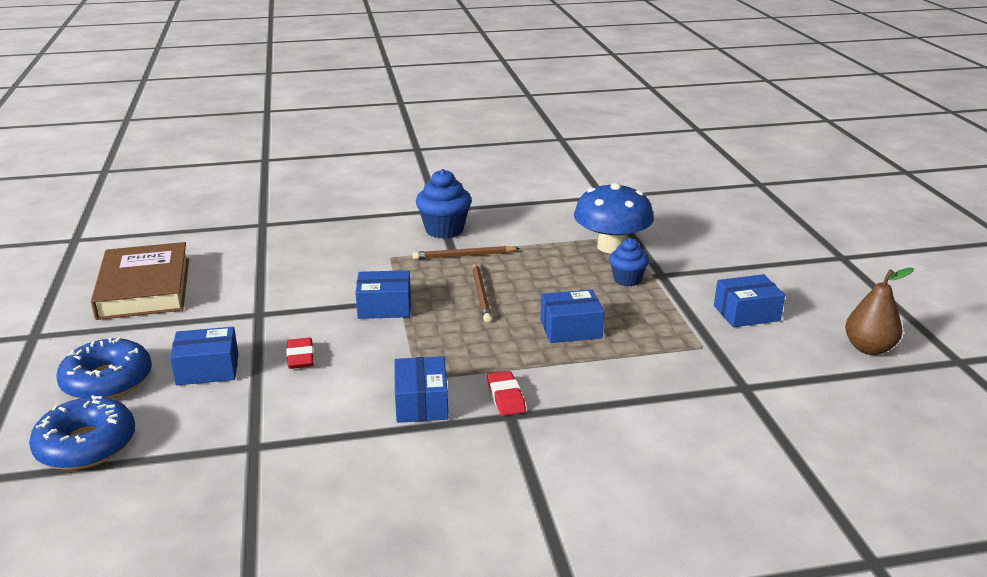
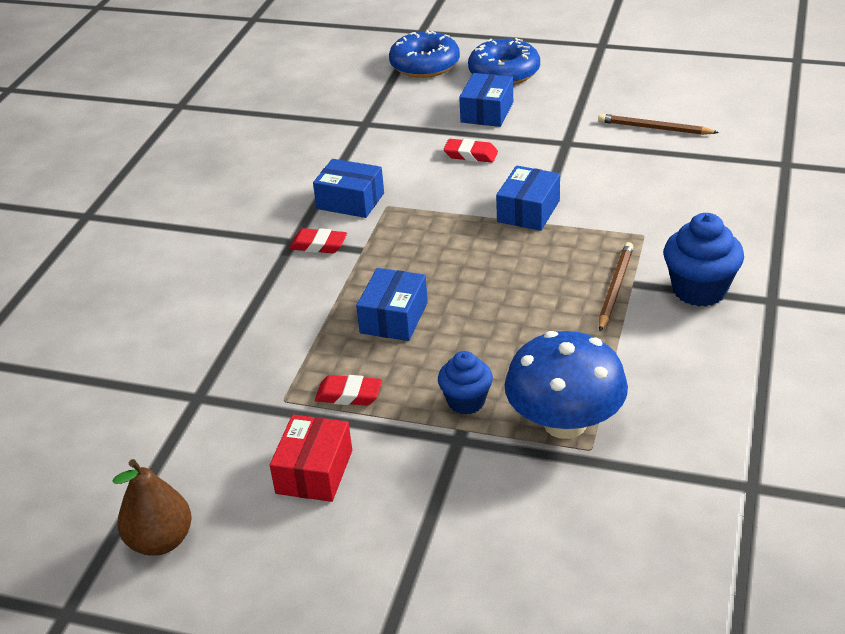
camera: 120 degrees right, 10 degrees up
(144, 288) = (659, 90): brown book -> none
(481, 294) = (511, 277): brown pencil -> brown pencil (654, 128)
(668, 322) = (349, 395): none -> red eraser
(746, 313) = (314, 472): blue box -> red box

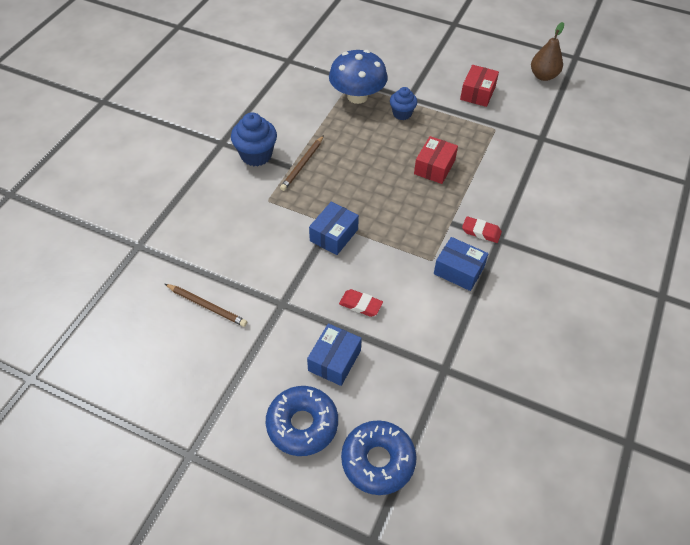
camera: 175 degrees left, 15 degrees up
(349, 395) = (461, 126): red eraser -> none
(394, 318) = (434, 167): blue box -> red box

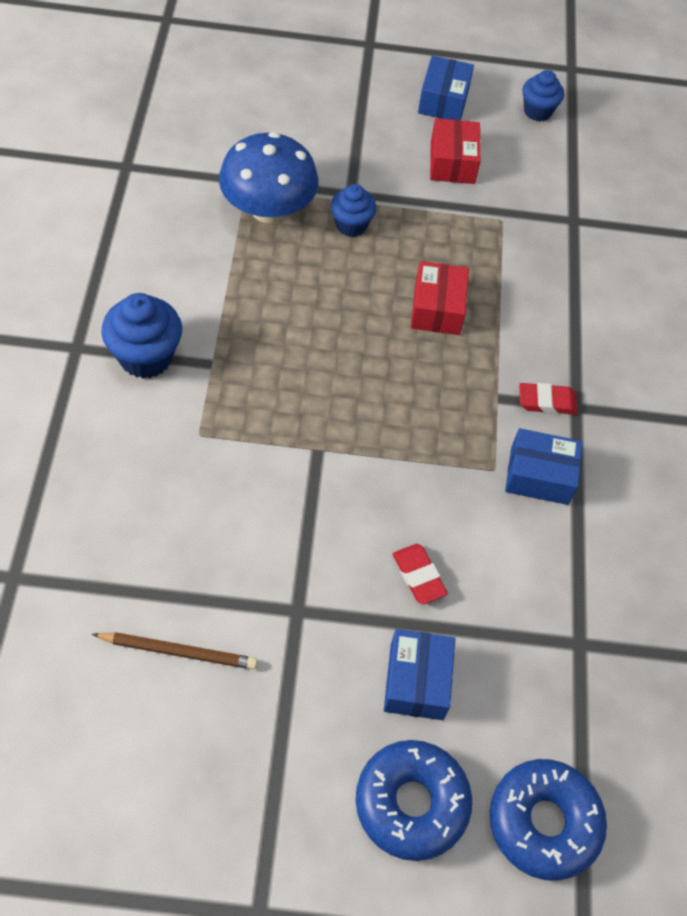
camera: 25 degrees left, 5 degrees up
(302, 164) = (229, 355): brown pencil -> none
(334, 235) = (330, 468): blue box -> blue box (443, 101)
(360, 305) = (418, 576): red eraser -> red eraser turned 60 degrees clockwise
(543, 76) = (537, 111): brown pear -> blue cupcake

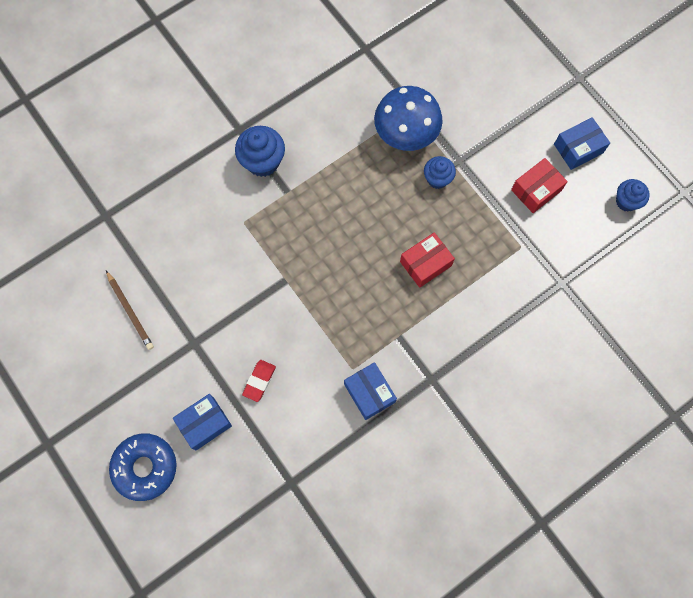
camera: 55 degrees right, 15 degrees up
(543, 822) = (185, 532): blue donut -> none
(546, 402) = (419, 362): red eraser -> none

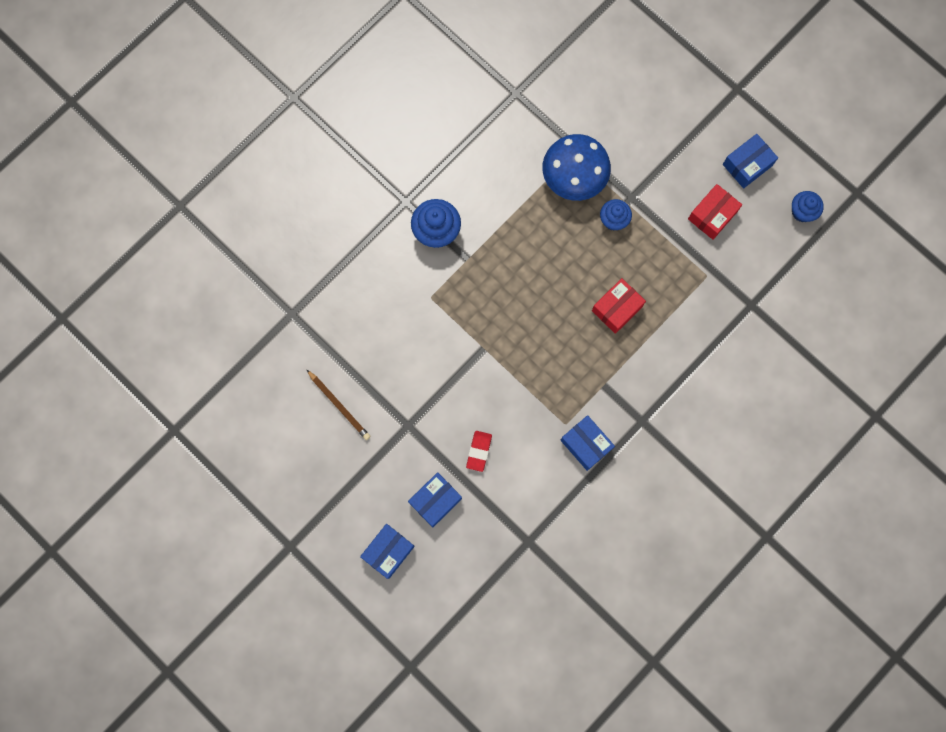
camera: 10 degrees left, 5 degrees up
(145, 467) = (388, 551): blue donut -> blue box

